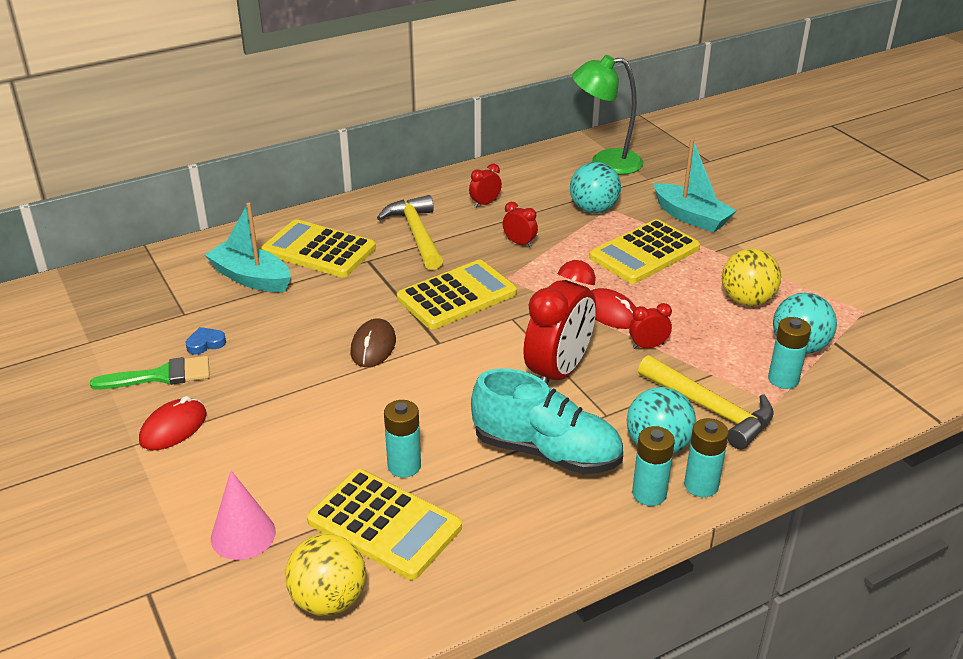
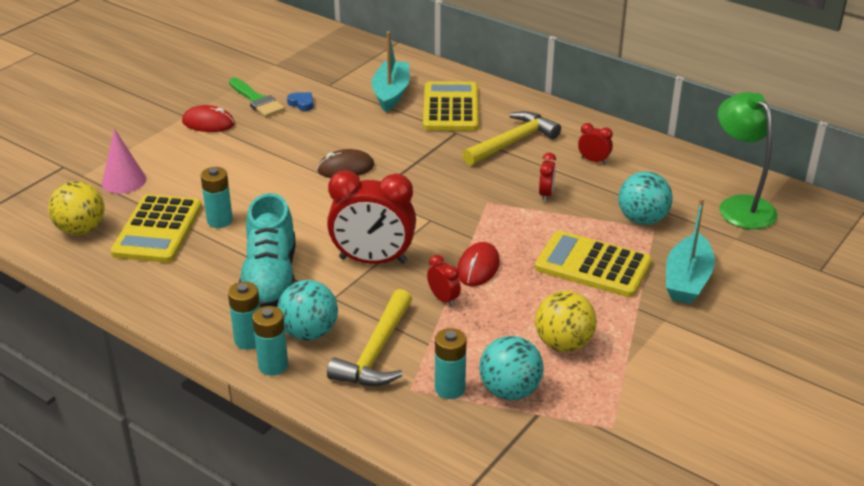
camera: 65 degrees right, 0 degrees up
(457, 296) = (440, 185): yellow calculator -> none

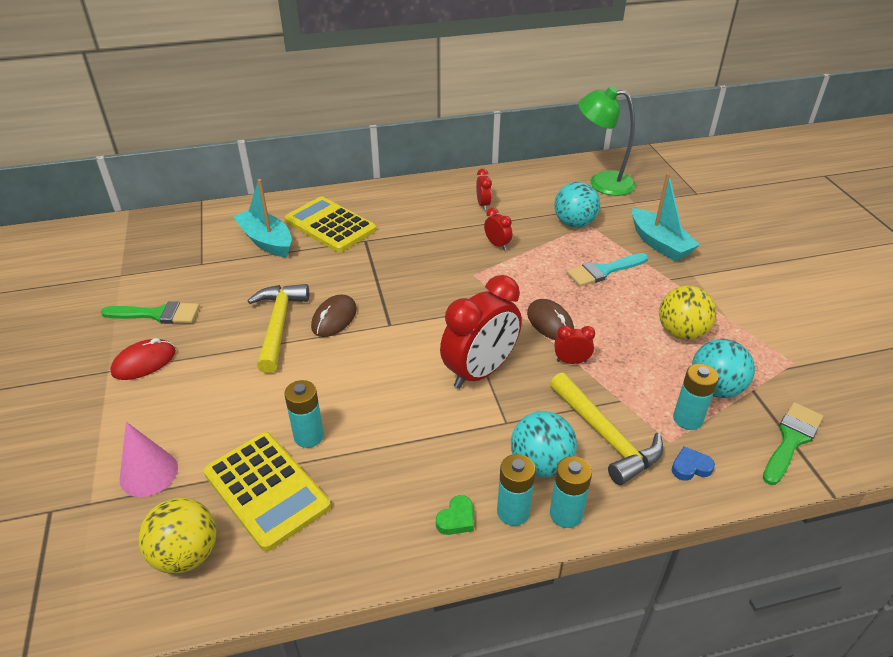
camera: 50 degrees left, 5 degrees up
(216, 318) = (456, 519): none -> green heart
(270, 279) = (437, 448): turquoise shoe -> none
(301, 103) = (204, 292): blue heart -> blue heart (690, 467)
(478, 267) = (550, 323): red mouse -> brown mouse
(496, 459) = (791, 440): none -> green brush
(513, 142) = (414, 223): yellow hammer -> yellow hammer (278, 325)
(593, 160) = (483, 205): red clock -> red clock turned 105 degrees clockwise
(593, 265) = (603, 271): yellow calculator -> turquoise brush

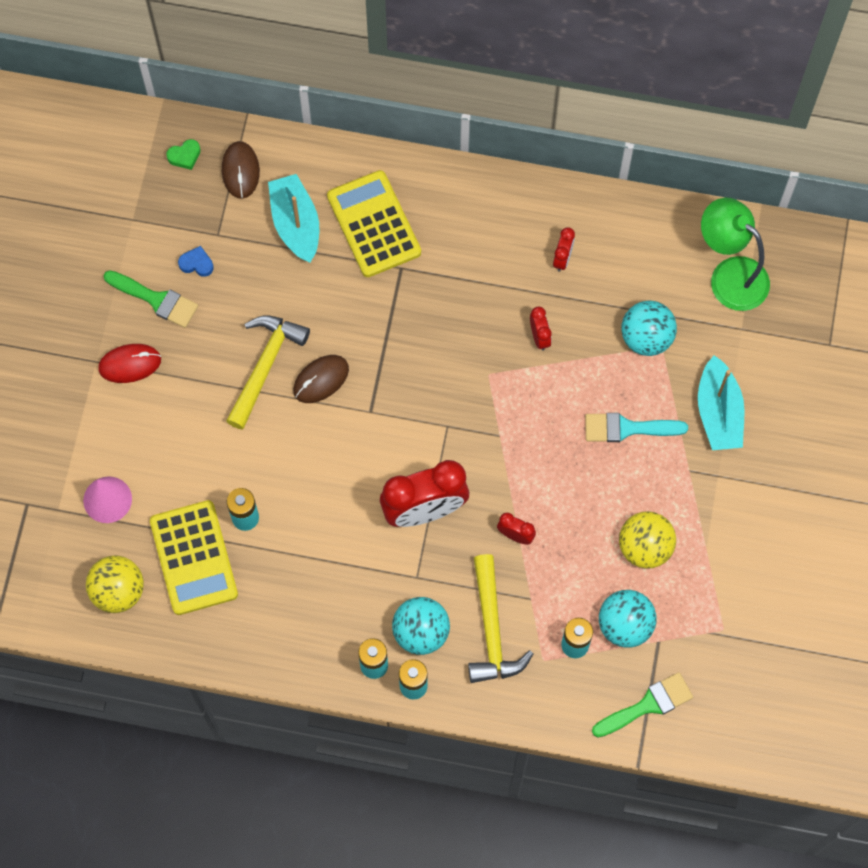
camera: 25 degrees right, 30 degrees up
(456, 519) = (327, 651): green heart -> green heart (184, 156)
(550, 323) = (525, 477): brown mouse -> brown mouse (240, 171)
(690, 467) = (541, 691): blue heart -> blue heart (196, 263)

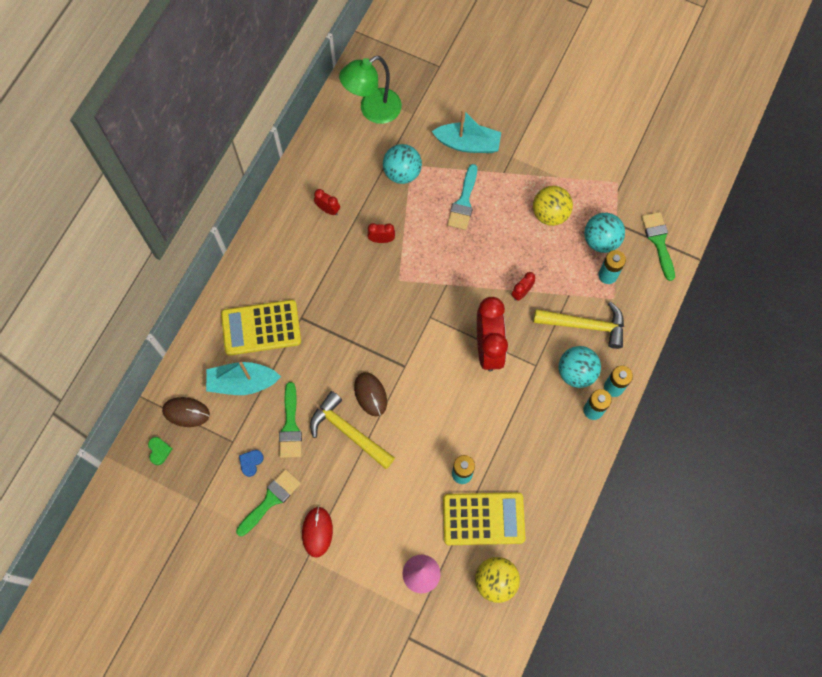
camera: 75 degrees left, 0 degrees up
(254, 296) = (290, 426): none -> green brush

